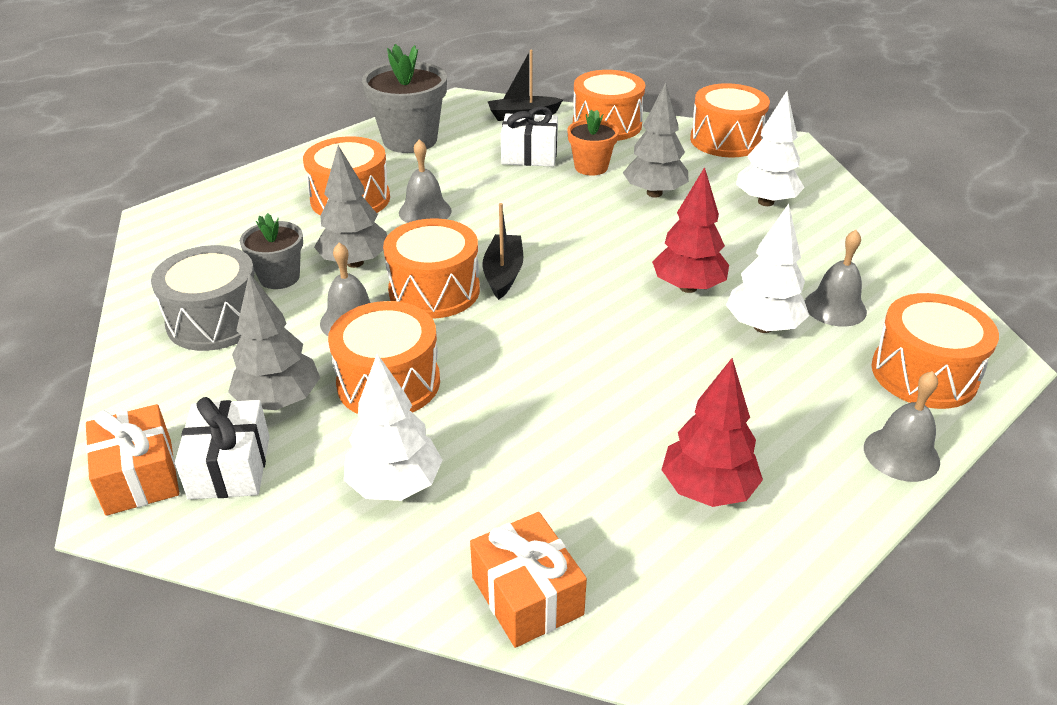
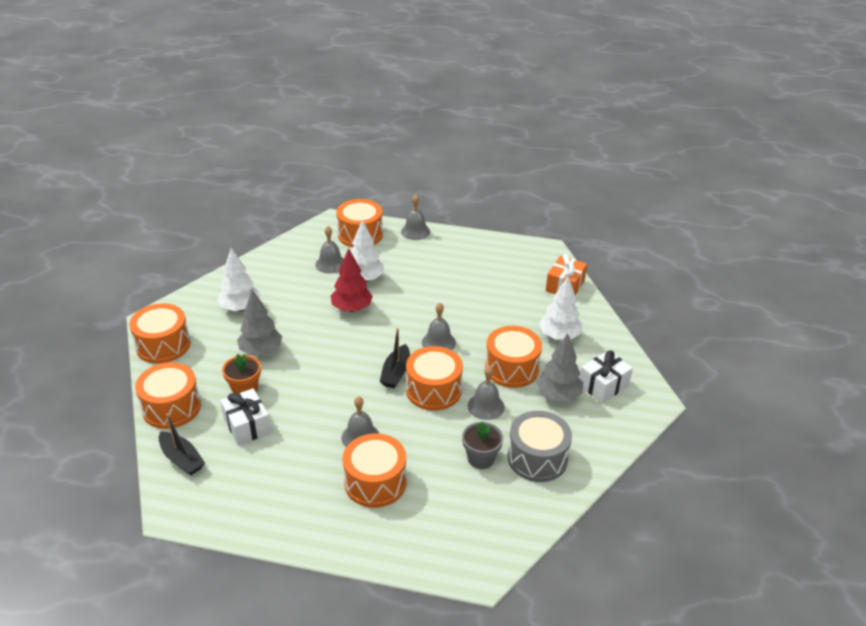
camera: 125 degrees left, 0 degrees up
(139, 477) = (637, 408): orange gift -> none
(354, 262) = (438, 436): grey tree -> none
(410, 140) = (267, 502): grey flower pot -> none
(503, 274) = (396, 373): black boat -> black boat turned 45 degrees counterclockwise
(527, 336) = (438, 342): none -> grey bell
(707, 490) = (478, 265): red tree -> none

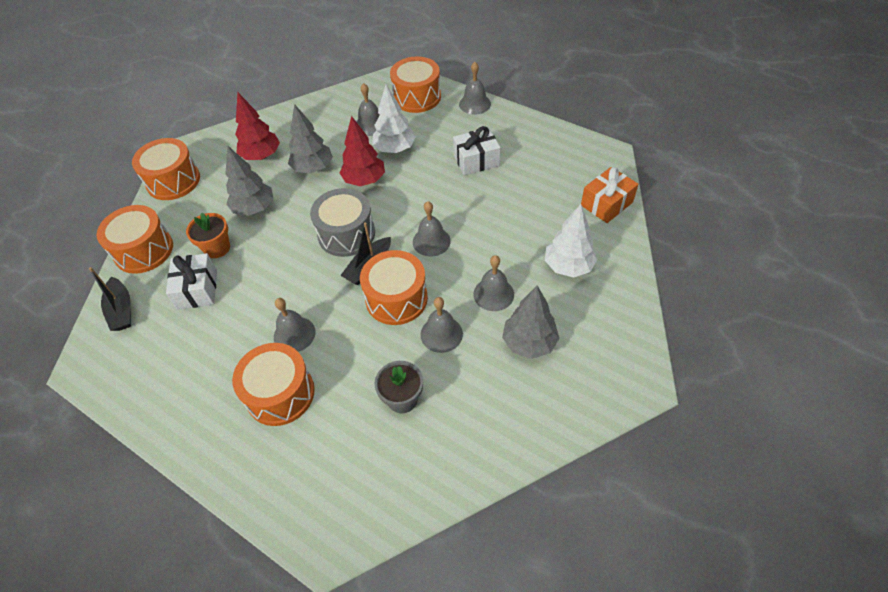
camera: 25 degrees right, 15 degrees up
(240, 308) = (261, 156): white tree -> red tree
(297, 308) = (313, 168): none -> grey tree
(511, 368) = (493, 294): orange drum -> grey bell
(537, 458) = (464, 418): grey drum -> grey drum (346, 234)
(603, 385) = (589, 344): white gift -> white gift (476, 160)

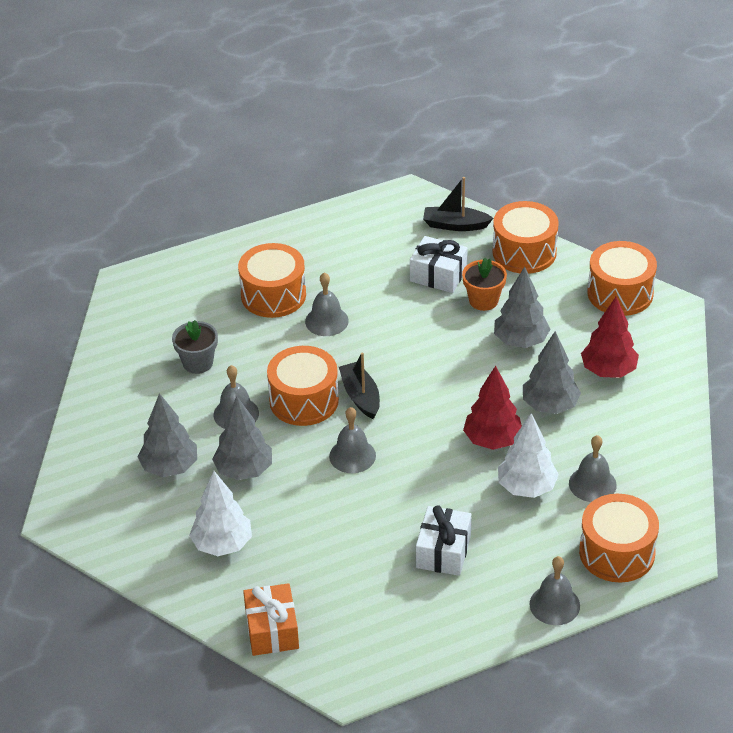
camera: 120 degrees right, 10 degrees down
(346, 234) = (420, 396): grey drum -> none
(493, 294) = (244, 470): grey bell -> grey tree

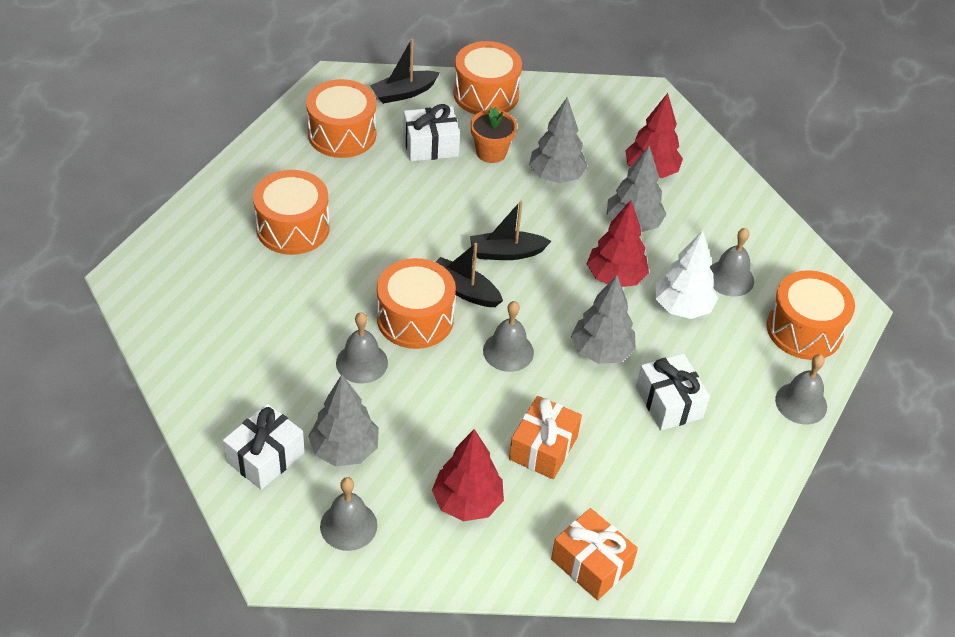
camera: 40 degrees left, 5 degrees up
(112, 446) = (265, 457): none -> white gift
(198, 363) = (277, 328): grey flower pot -> none
(222, 544) = (467, 502): white tree -> red tree
(244, 470) = (421, 416): grey tree -> grey tree (601, 351)
(313, 535) = (543, 448): none -> orange gift
(326, 321) = (367, 231): grey bell -> grey bell (348, 525)
(421, 383) = (506, 253): none -> black boat
(620, 293) = (597, 99): orange drum -> orange drum (342, 134)

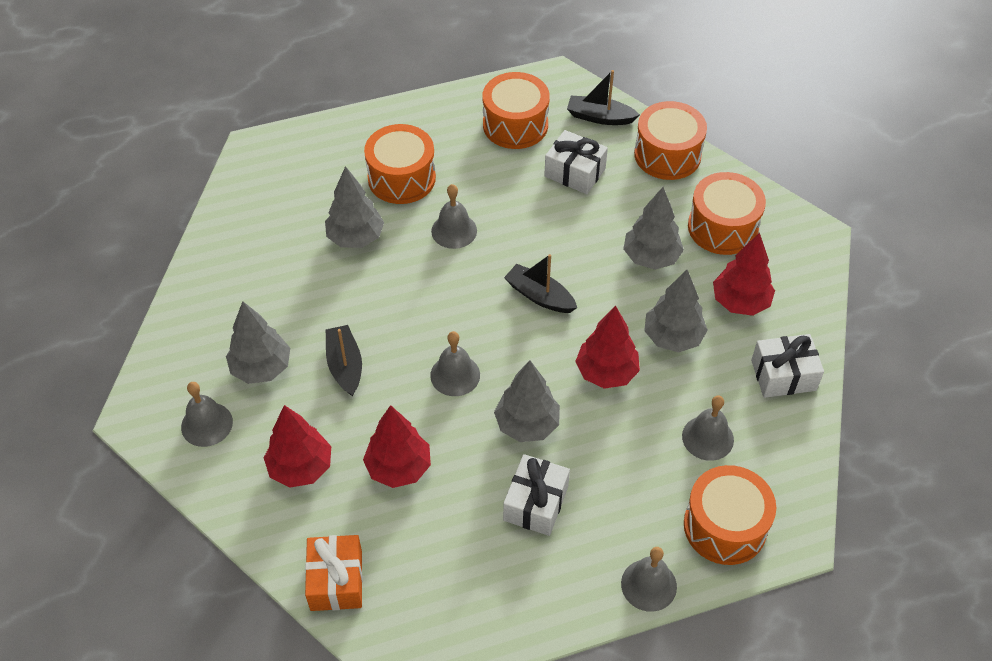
camera: 45 degrees right, 5 degrees up
(265, 457) = (207, 336): white gift -> white gift (783, 375)
(307, 297) = (355, 238): none -> grey tree
(362, 362) = (341, 312): grey bell -> grey bell (454, 230)
(415, 318) = (414, 303): orange drum -> orange drum (722, 227)
(464, 290) = (474, 305): black boat -> black boat (345, 365)
(491, 152) = (618, 206): orange flower pot -> none
(543, 448) = (399, 468): orange gift -> red tree
(682, 307) = (636, 434): white tree -> none

